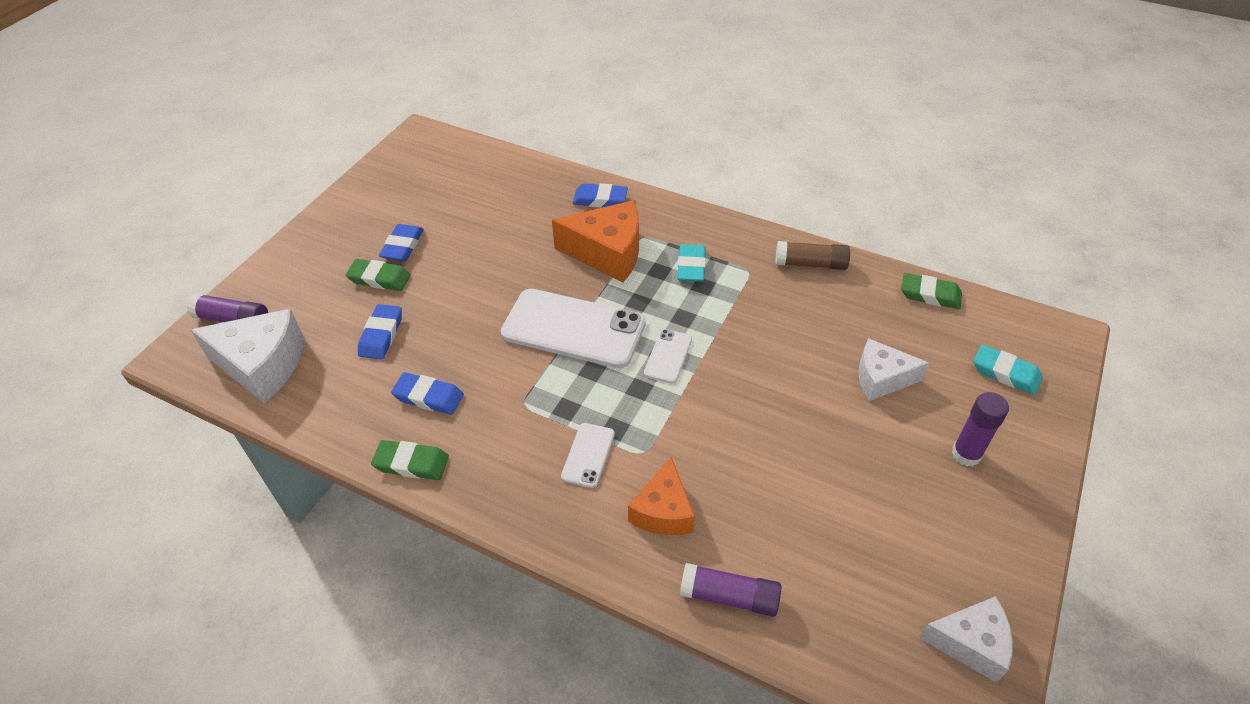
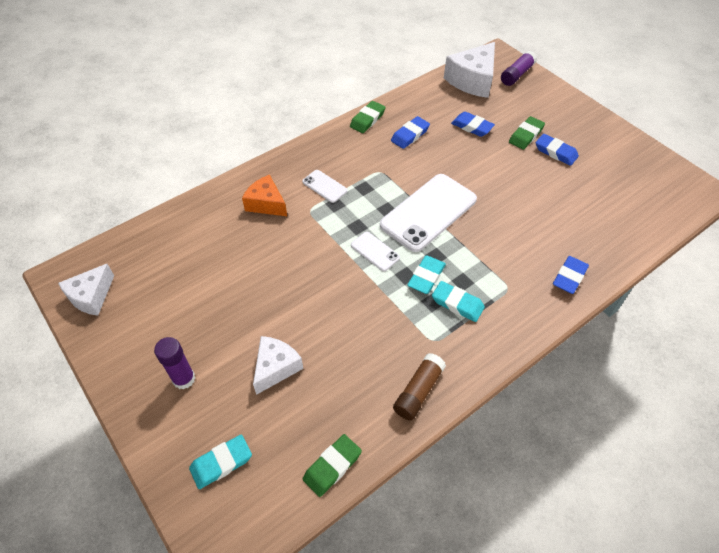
camera: 115 degrees right, 5 degrees up
(608, 253) = (498, 258): orange cheese -> none
(673, 300) = (426, 277): none -> turquoise eraser
(729, 596) = (200, 210): purple glue stick -> none

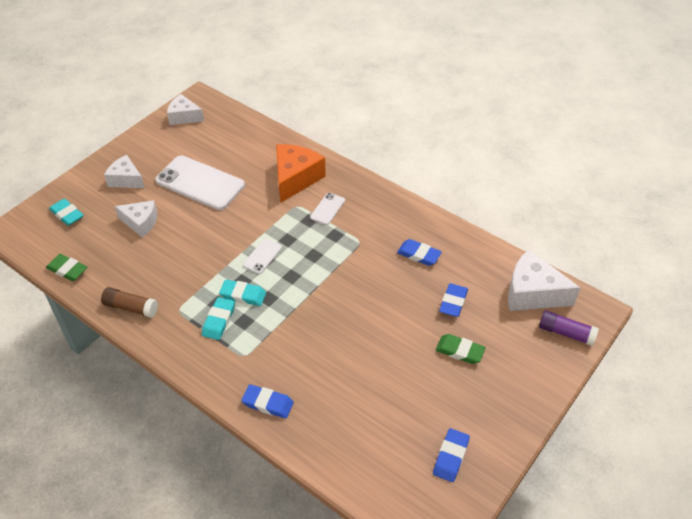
camera: 75 degrees right, 5 degrees down
(184, 379) = (126, 179): purple glue stick -> white cheese
(266, 204) = (295, 178): orange cheese -> orange cheese, size x1.55
(367, 119) = (427, 219): green eraser -> none
(428, 212) = (319, 285): white phone -> white phone (200, 183)
(555, 152) = (443, 381): blue eraser -> blue eraser (450, 457)

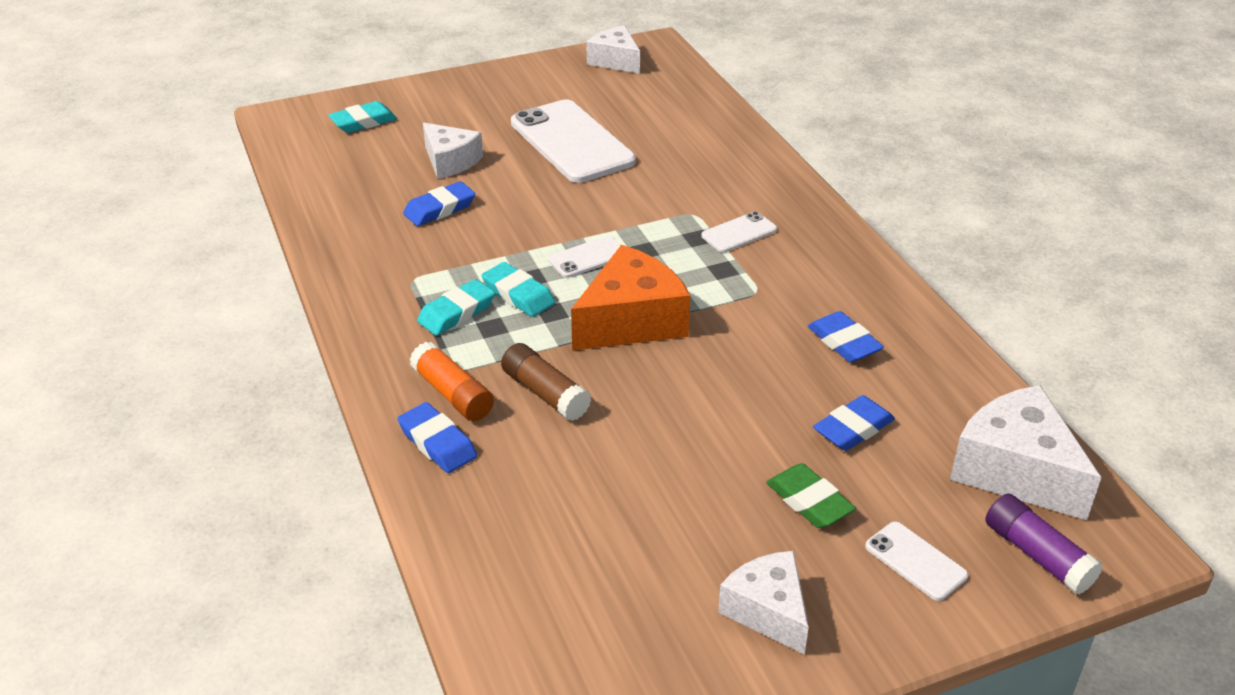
camera: 30 degrees right, 10 degrees down
(67, 214) = (363, 122): turquoise eraser -> turquoise eraser turned 75 degrees clockwise
(67, 270) = (309, 182): green eraser -> none
(126, 179) = (473, 107): white cheese -> white cheese (768, 611)
(131, 307) = (351, 253): brown glue stick -> brown glue stick (545, 393)
(254, 371) = (452, 394): none -> orange glue stick
(295, 178) = (720, 180): orange cheese -> orange cheese (631, 321)
(450, 457) = (669, 645): blue eraser -> blue eraser (439, 209)
(521, 360) = (915, 561): none -> white phone

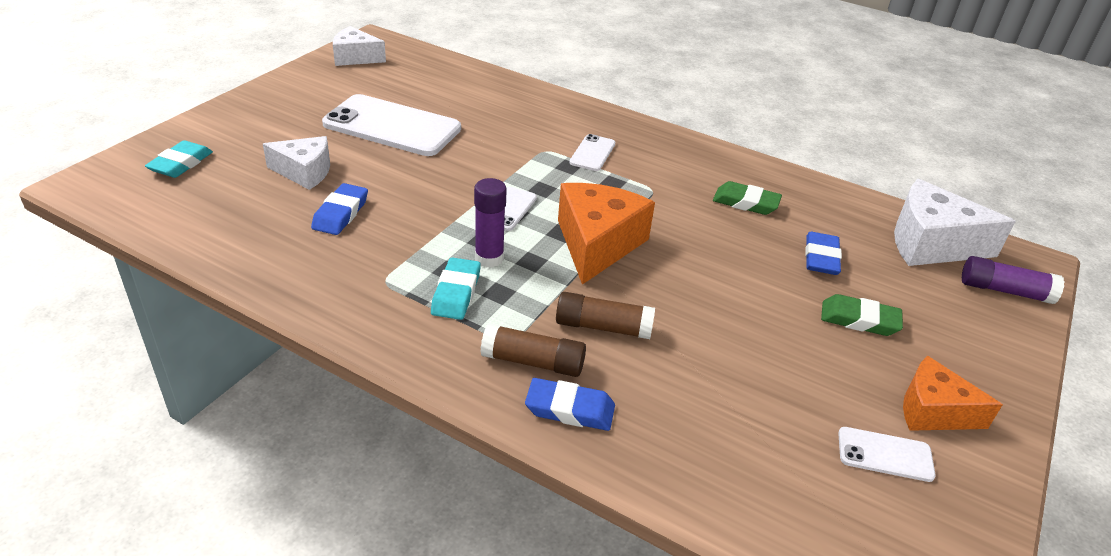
camera: 40 degrees left, 0 degrees up
(452, 394) = (533, 362): orange glue stick -> brown glue stick
(518, 294) = (489, 258): turquoise eraser -> purple glue stick
(768, 611) = (933, 411): white cheese -> orange cheese
(844, 342) = (745, 203): blue eraser -> green eraser
(915, 561) = (959, 328): white phone -> white phone (885, 454)

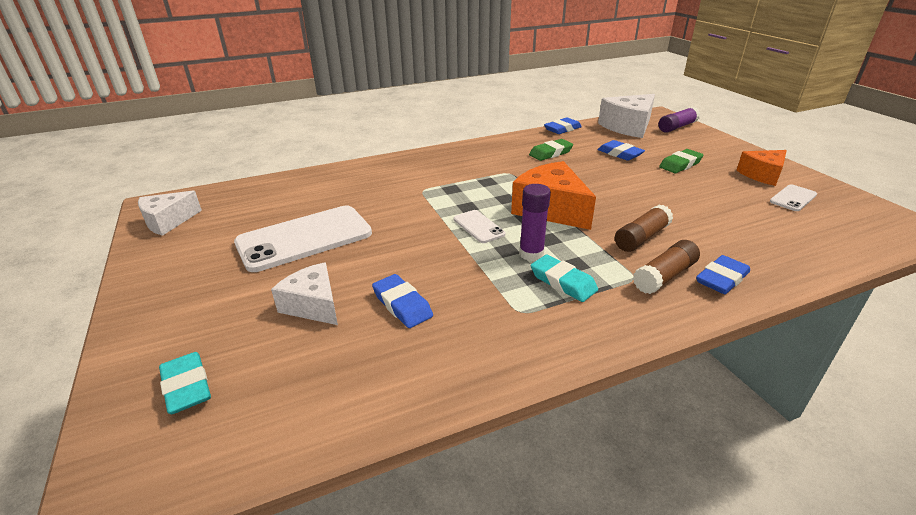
camera: 50 degrees left, 5 degrees down
(305, 172) = (313, 305): white cheese -> white cheese turned 90 degrees counterclockwise
(592, 153) = (446, 176): white phone -> none
(835, 190) = (562, 129): none -> blue eraser

